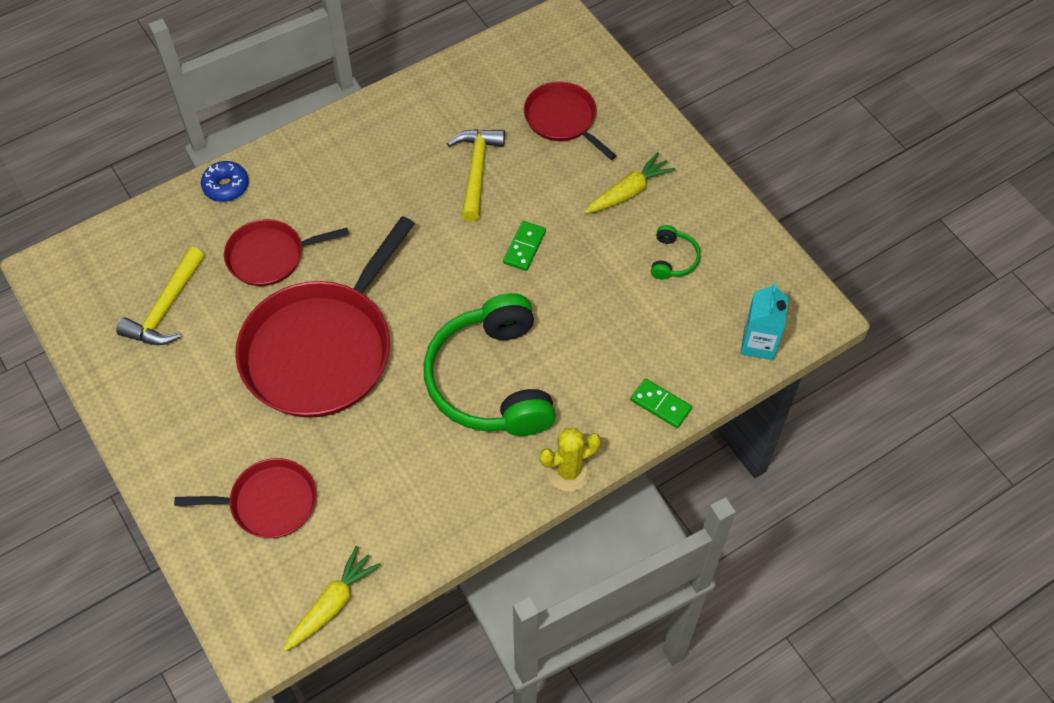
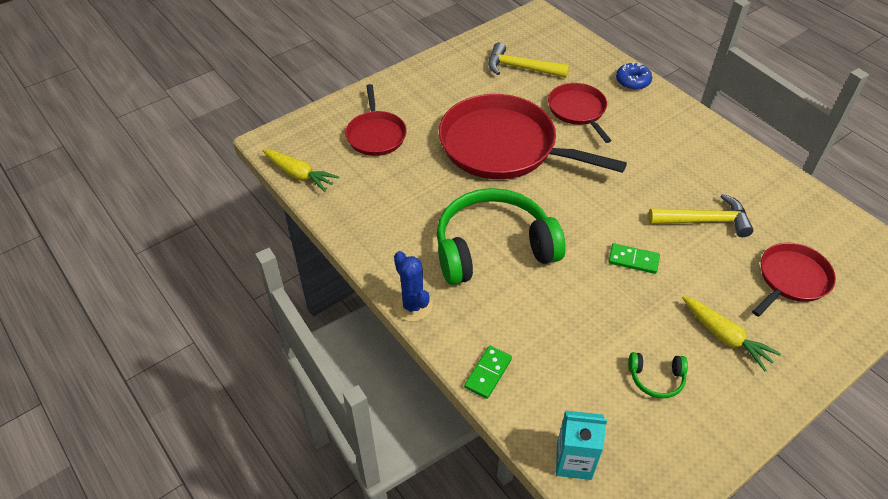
camera: 85 degrees right, 10 degrees down
(568, 471) = (413, 306): yellow cactus -> blue cactus

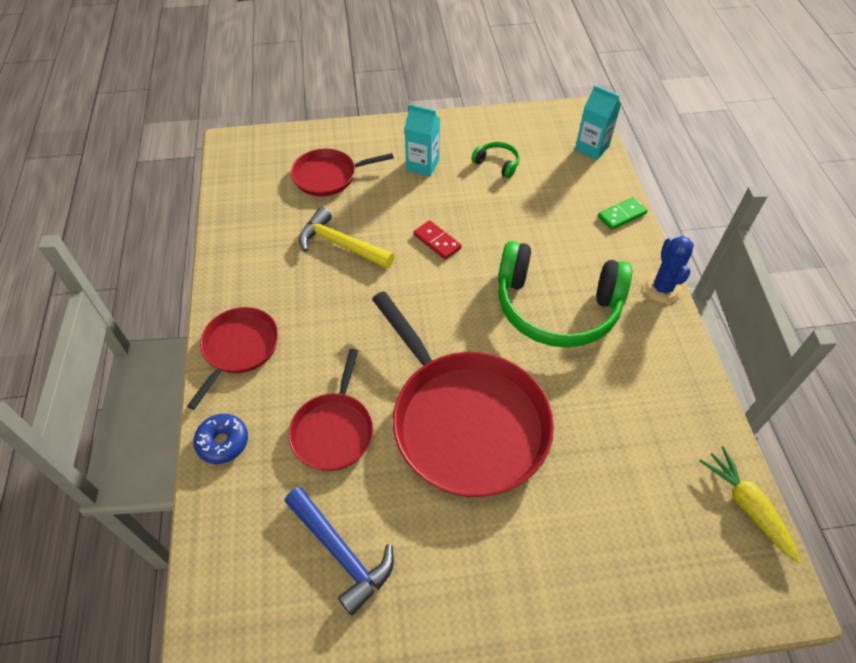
camera: 150 degrees left, 5 degrees up
(376, 135) = (620, 526): red pan -> red pan (239, 348)
(521, 68) = (341, 553): yellow hammer -> blue hammer
(633, 260) = (437, 241): green domino -> red domino
(725, 337) = (422, 165): yellow carrot -> turquoise carton

